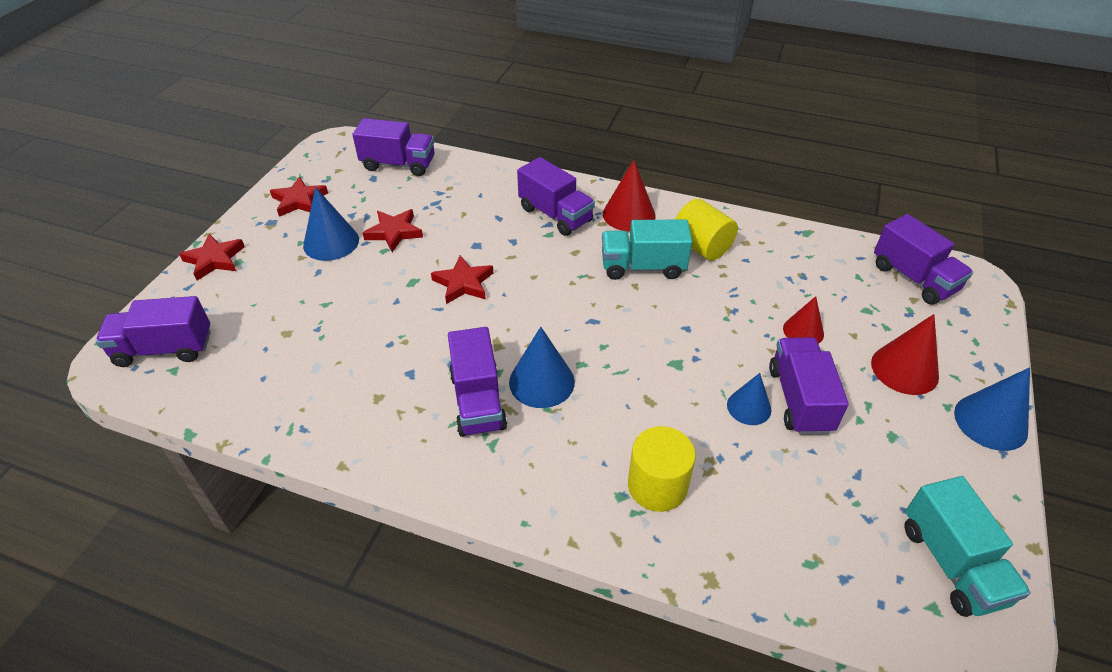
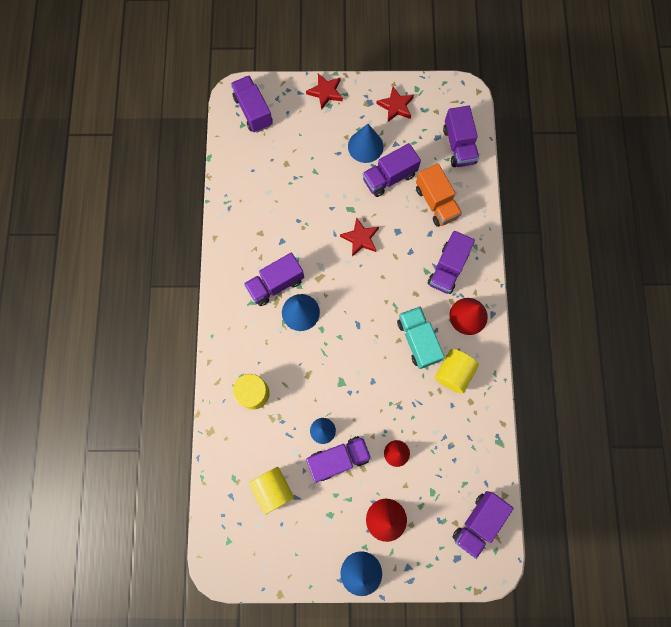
camera: 70 degrees right, 30 degrees up
(394, 232) = (389, 177): red star -> purple truck
(460, 201) = (436, 202): none -> orange truck
(839, 505) = (272, 489): none -> yellow cylinder
(951, 563) = (256, 550): turquoise truck -> none

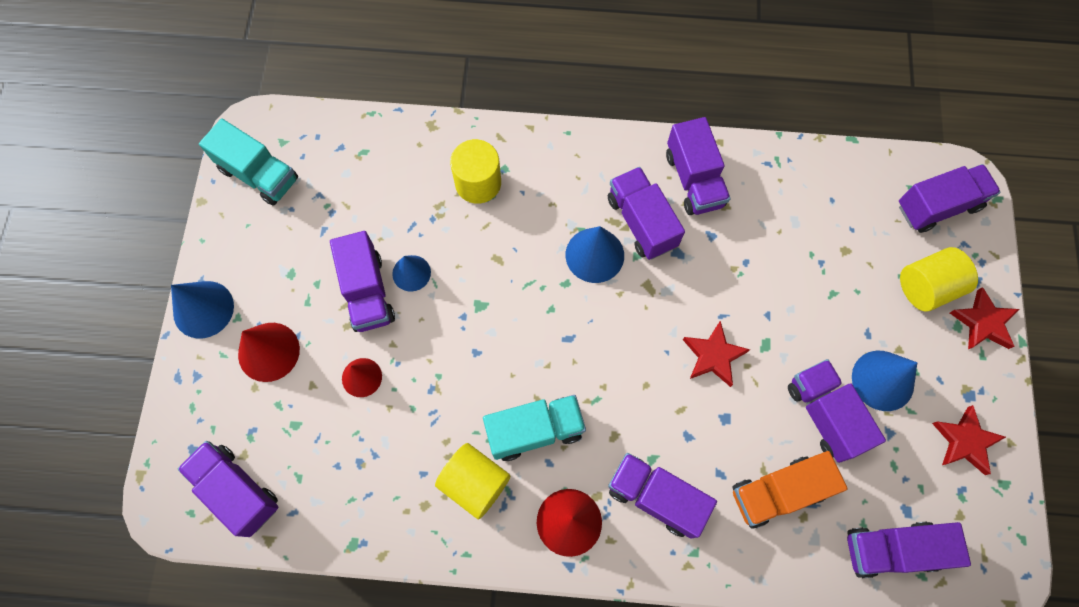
camera: 95 degrees right, 5 degrees down
(243, 253) = (693, 180): none -> purple truck
(256, 554) = (259, 174): none -> turquoise truck
(272, 489) = (340, 200): yellow cylinder -> yellow cylinder (926, 287)

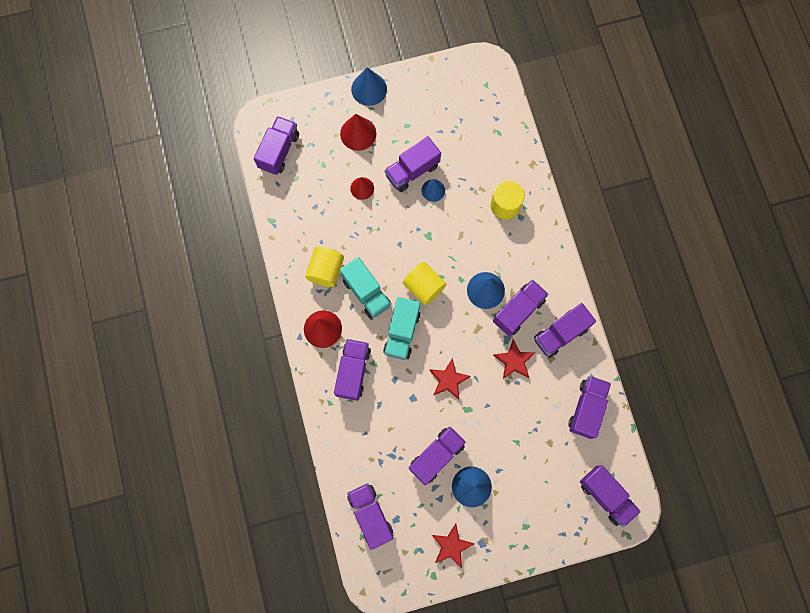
camera: 70 degrees right, 5 degrees up
(259, 174) = (460, 81): turquoise truck -> turquoise truck (402, 332)
(778, 492) = (380, 440): orange truck -> none
(810, 185) = (587, 409): none -> purple truck
(926, 287) = (544, 500): yellow cylinder -> yellow cylinder (424, 287)
(983, 322) = (534, 542): red star -> red star (514, 361)

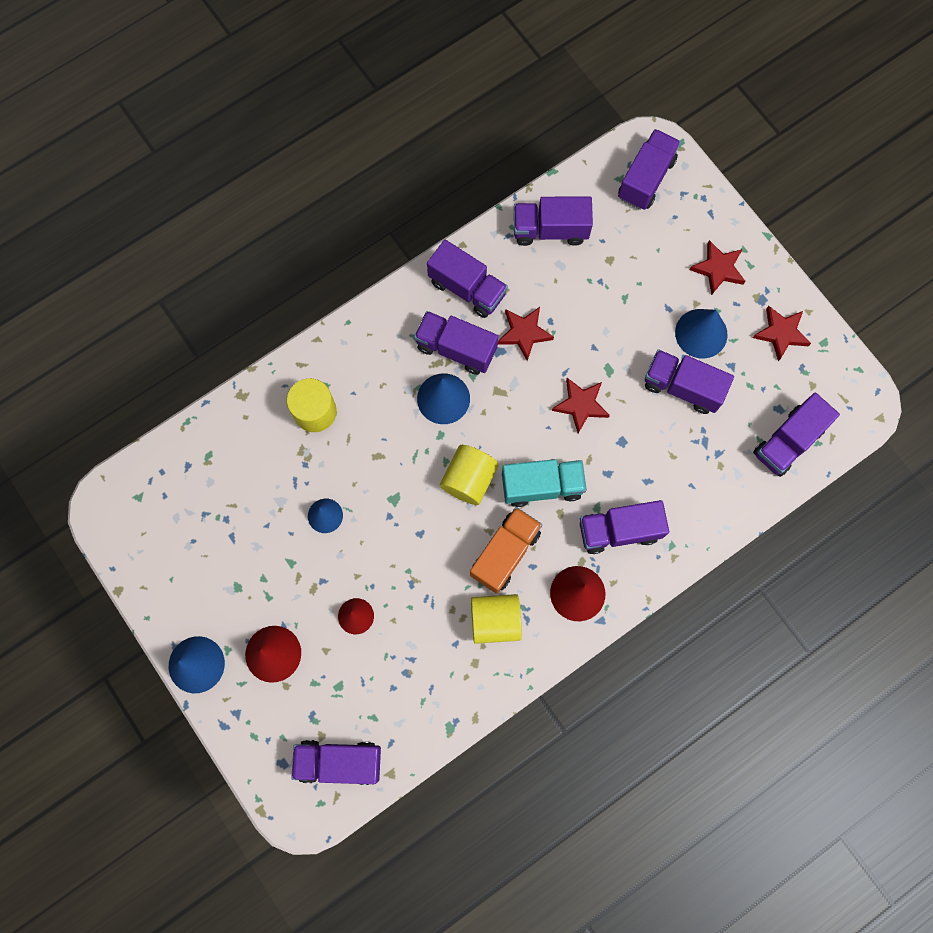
camera: 110 degrees left, 0 degrees up
(366, 292) = (505, 553): turquoise truck -> orange truck
(412, 171) = (305, 554): purple truck -> none
(516, 520) = (718, 269): none -> red star

